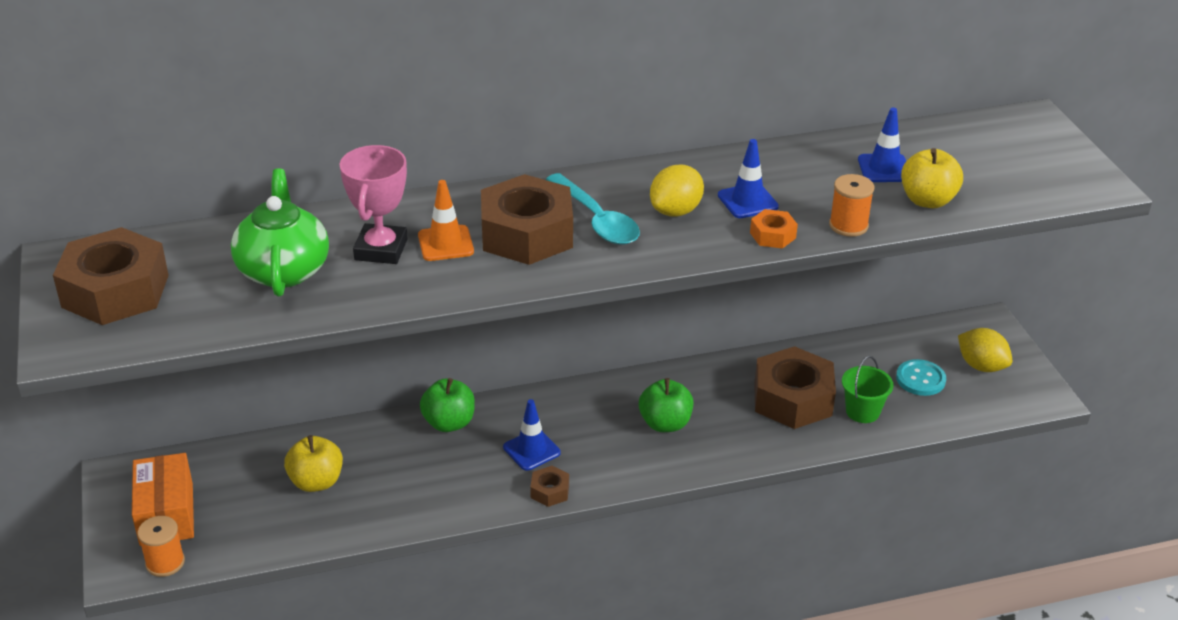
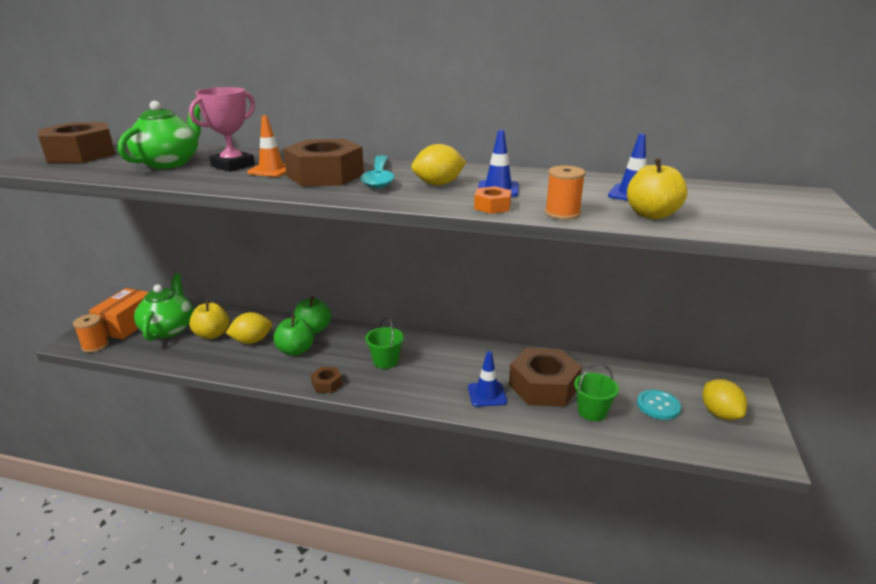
camera: 30 degrees right, 10 degrees down
(240, 497) = (169, 329): none -> green teapot
(385, 470) = (252, 341): none -> yellow lemon
(531, 450) = (342, 358): blue traffic cone -> blue traffic cone (487, 394)
(589, 434) = (385, 361): none -> green bucket
(665, 423) = (440, 371): green apple -> green apple (295, 350)

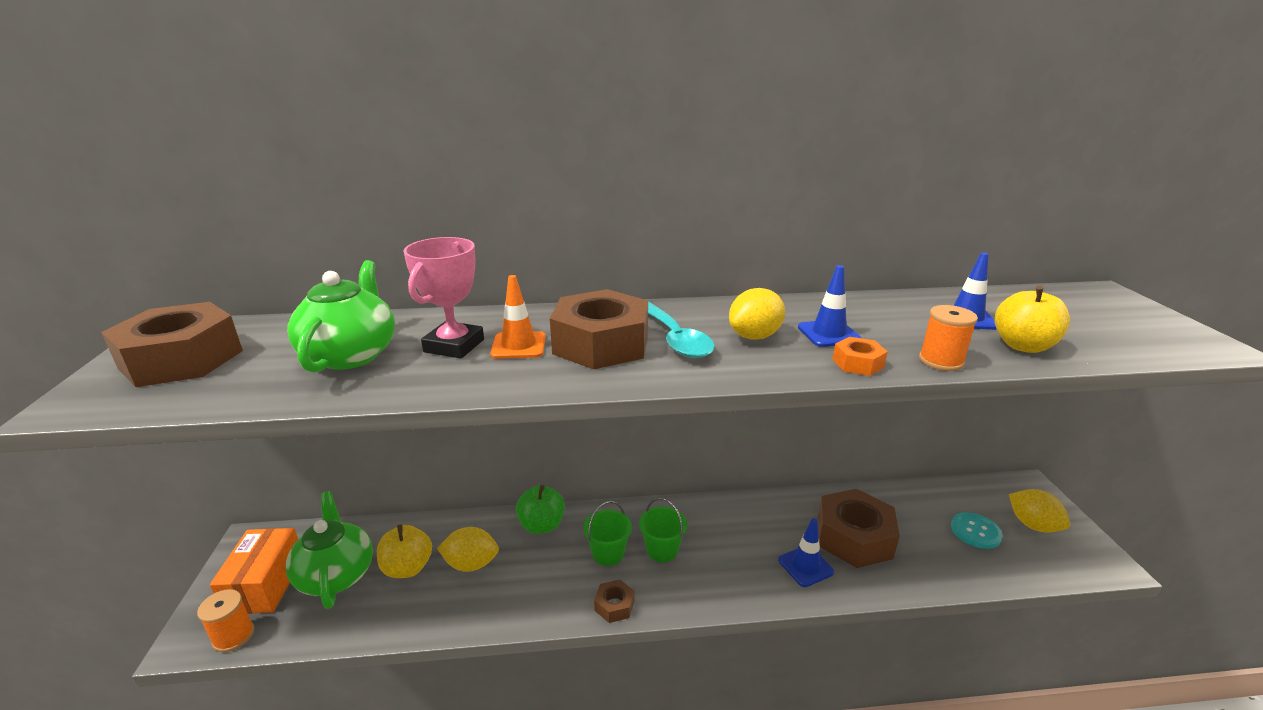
camera: 20 degrees left, 0 degrees up
(252, 341) = (471, 564): yellow lemon -> yellow lemon turned 45 degrees clockwise
(295, 350) = (540, 564): green apple -> none
(592, 411) = (923, 558): green bucket -> green bucket (608, 553)

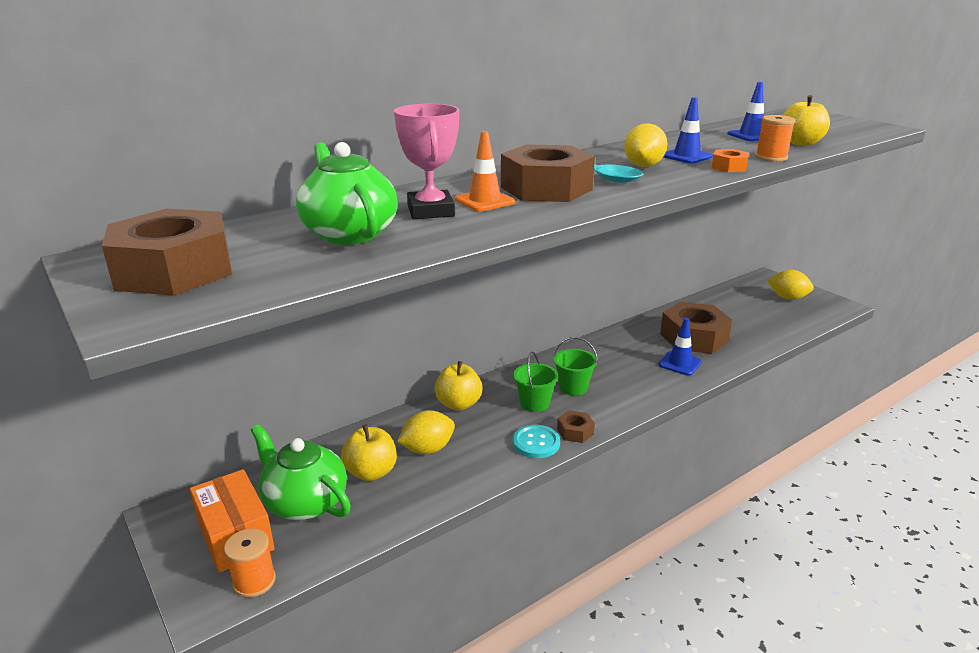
camera: 30 degrees left, 0 degrees up
(541, 525) = (458, 404): green apple -> yellow apple
(975, 531) = (760, 311): turquoise button -> turquoise button (536, 443)

